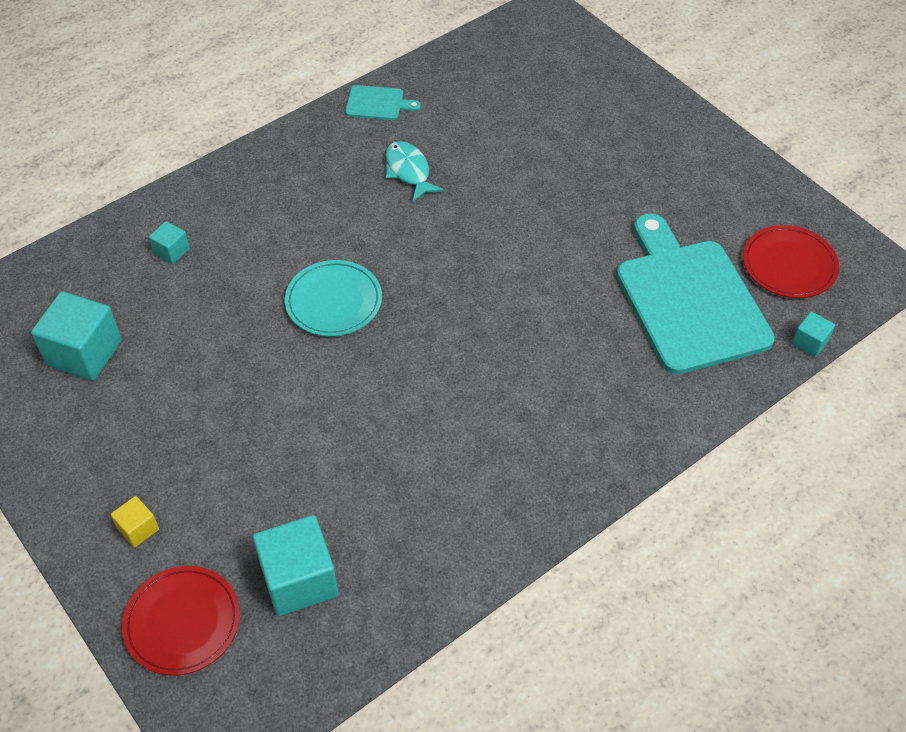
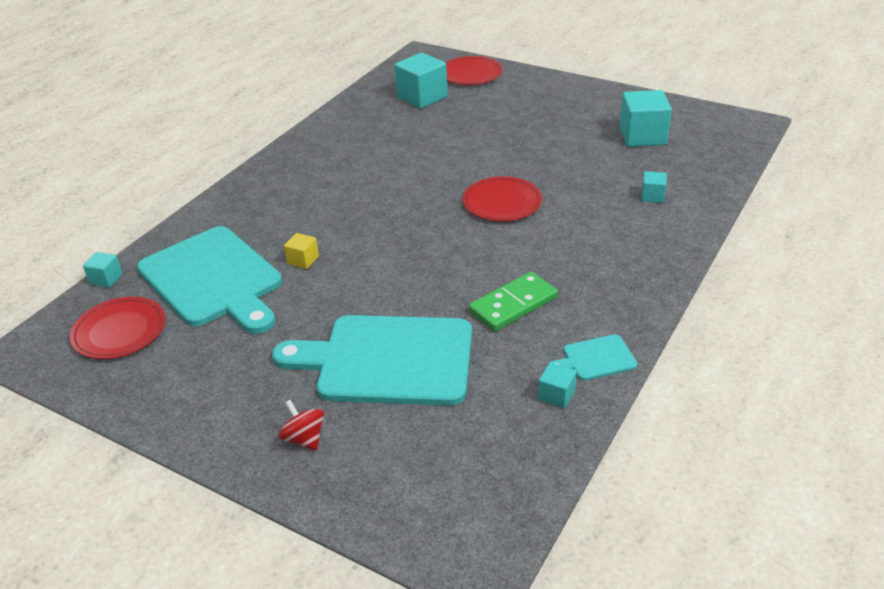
camera: 160 degrees right, 15 degrees down
(138, 529) = (525, 90): yellow cube -> yellow cube (303, 260)
(334, 301) = (502, 202): turquoise plate -> red plate
(409, 171) = (513, 305): turquoise fish -> green domino
(429, 87) = (556, 395): none -> turquoise cube
(545, 155) = (387, 360): none -> turquoise cutting board
(633, 113) = (304, 438): none -> red spinning top

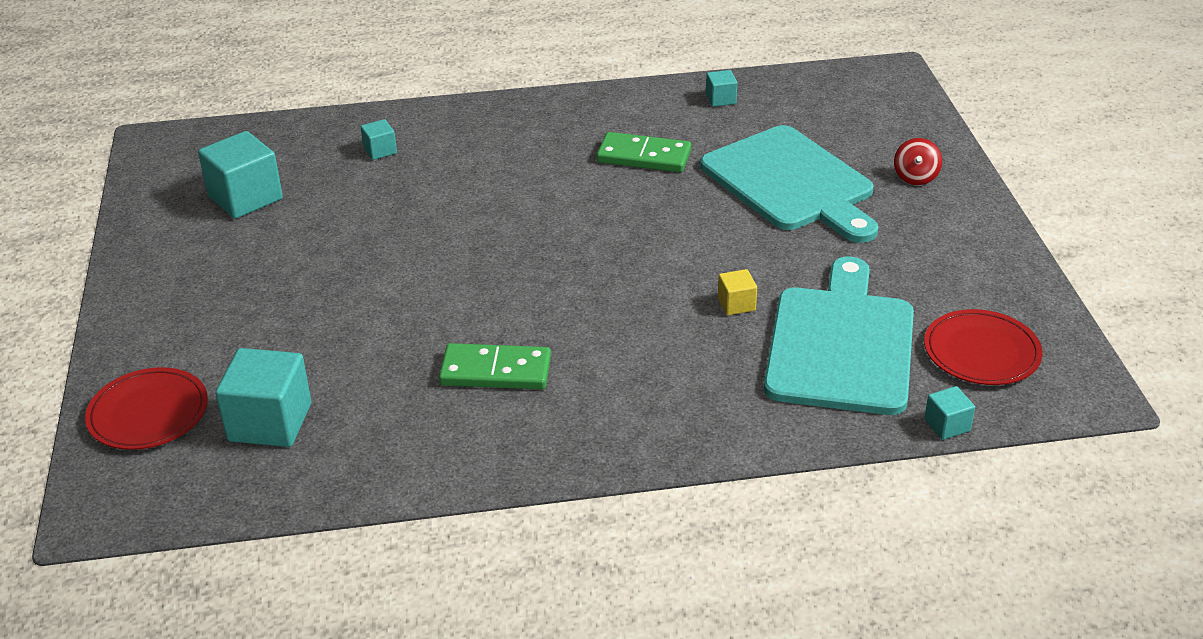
camera: 130 degrees left, 0 degrees up
(370, 161) = (496, 371): none -> green domino
(502, 202) = (486, 230): red plate -> none
(596, 359) = (660, 98): turquoise cutting board -> none

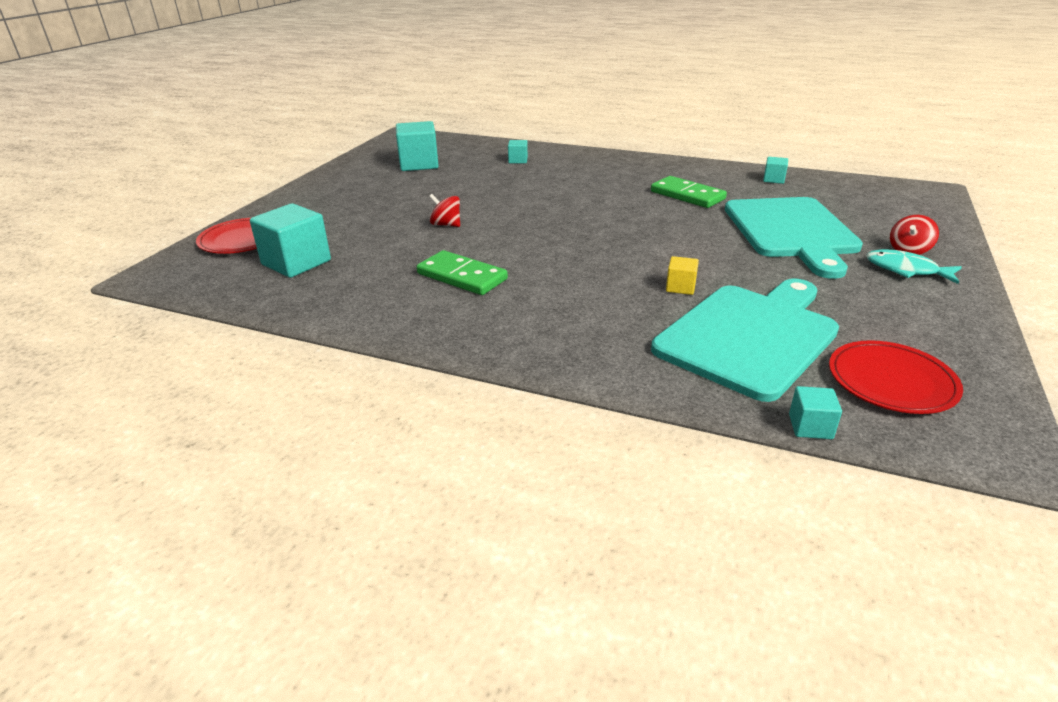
camera: 30 degrees right, 5 degrees down
(397, 298) = (446, 225): none -> red spinning top
(926, 207) = (906, 270): none -> turquoise fish

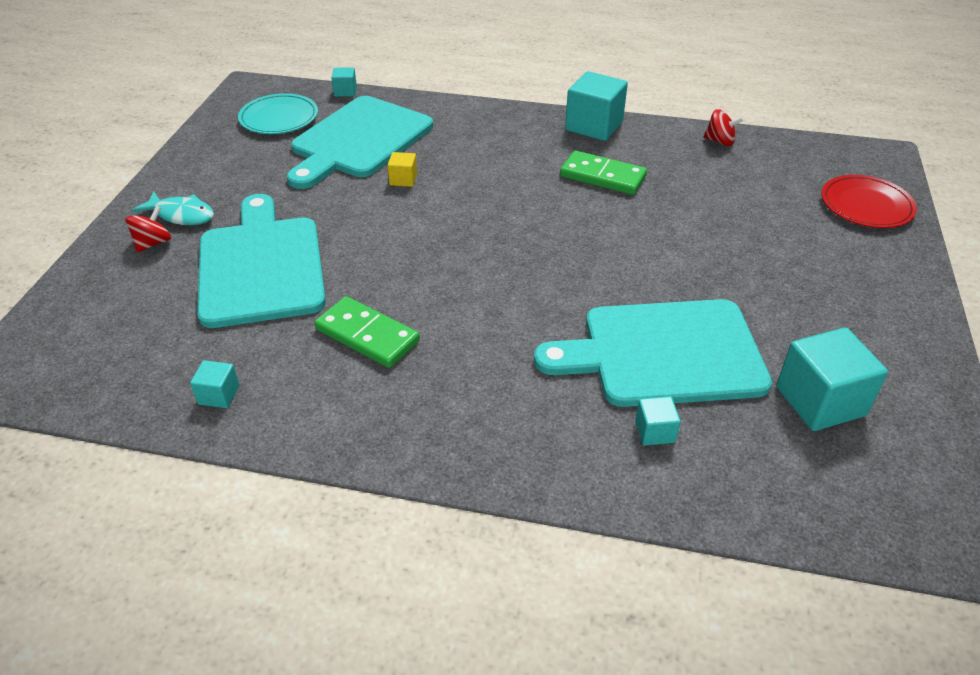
camera: 170 degrees right, 10 degrees up
(296, 262) = (771, 180): turquoise cube -> turquoise cube (594, 126)
(446, 225) = (665, 246): red spinning top -> red spinning top (720, 141)
(492, 181) = (664, 353): none -> turquoise cutting board
(891, 381) = (279, 118): red plate -> turquoise plate

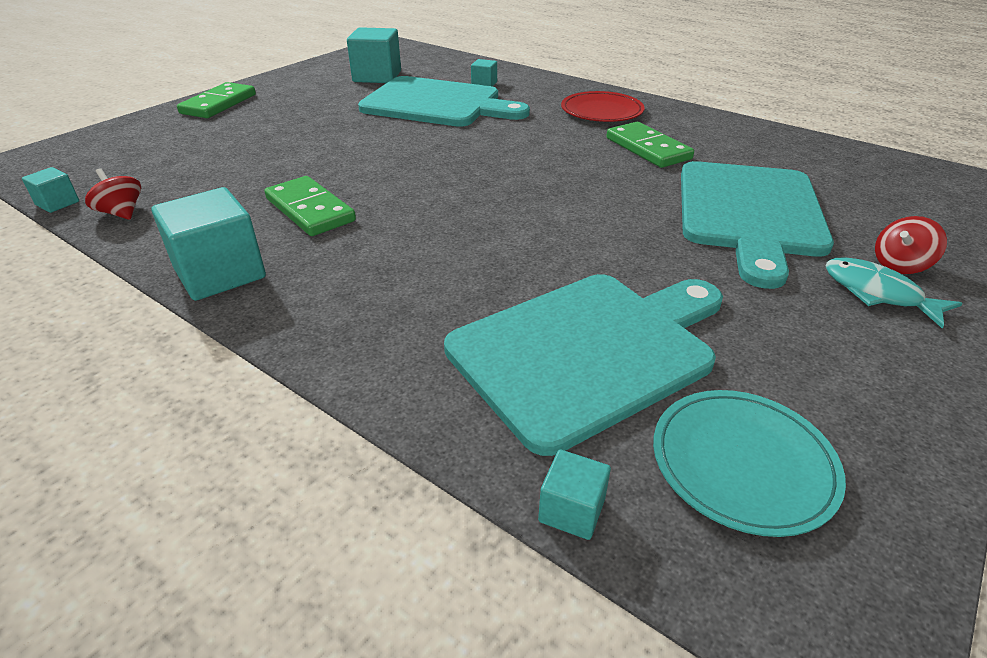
camera: 155 degrees left, 5 degrees down
(219, 395) = (773, 142): turquoise cube -> turquoise cube (57, 203)
(403, 179) = (549, 265): yellow cube -> none
(866, 205) = (135, 135): red plate -> red plate (601, 111)
(890, 271) = (218, 104): none -> green domino

